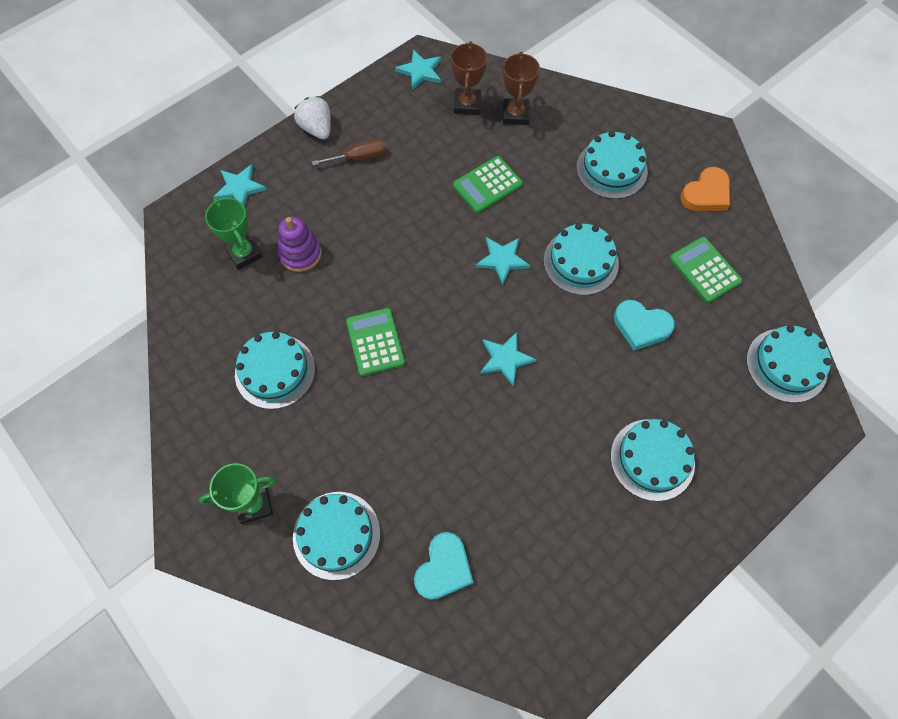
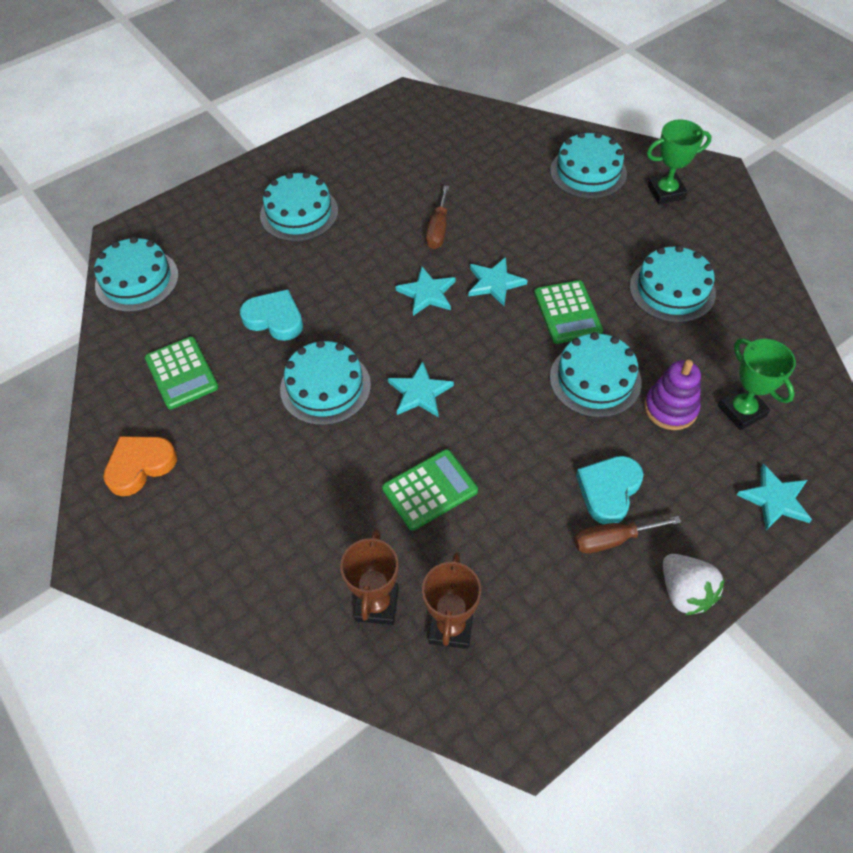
camera: 175 degrees left, 10 degrees down
(420, 71) = (527, 700): turquoise star -> turquoise star (495, 283)
(443, 568) = (495, 151): turquoise heart -> turquoise heart (609, 490)
(501, 440) = (438, 230): none -> brown screwdriver
(611, 169) = (254, 507): turquoise cake -> turquoise cake (595, 379)

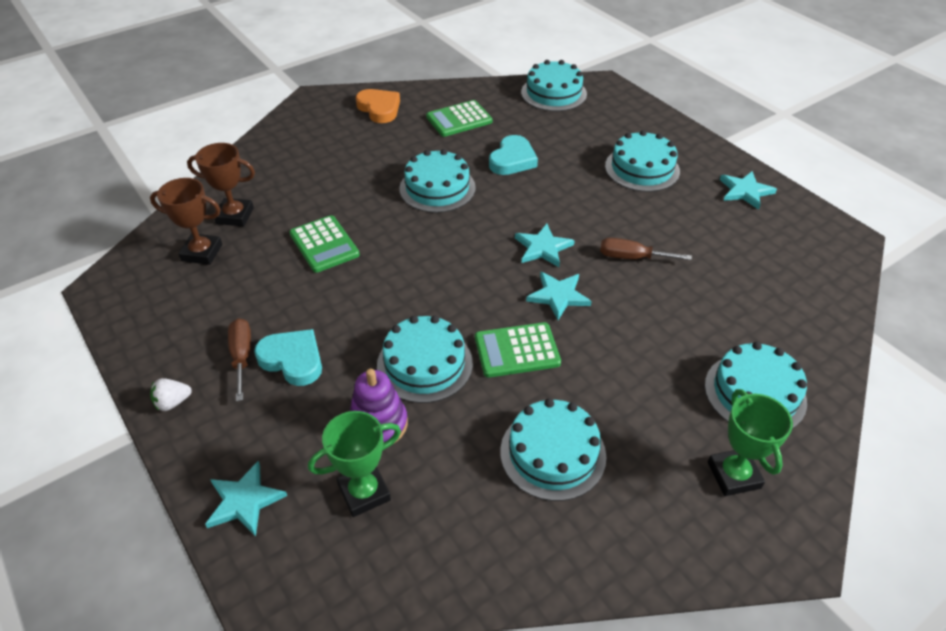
camera: 90 degrees right, 10 degrees down
(419, 392) = (424, 241): turquoise star -> turquoise star (745, 191)
(684, 592) = (173, 402): white strawberry -> white strawberry, size x0.62

